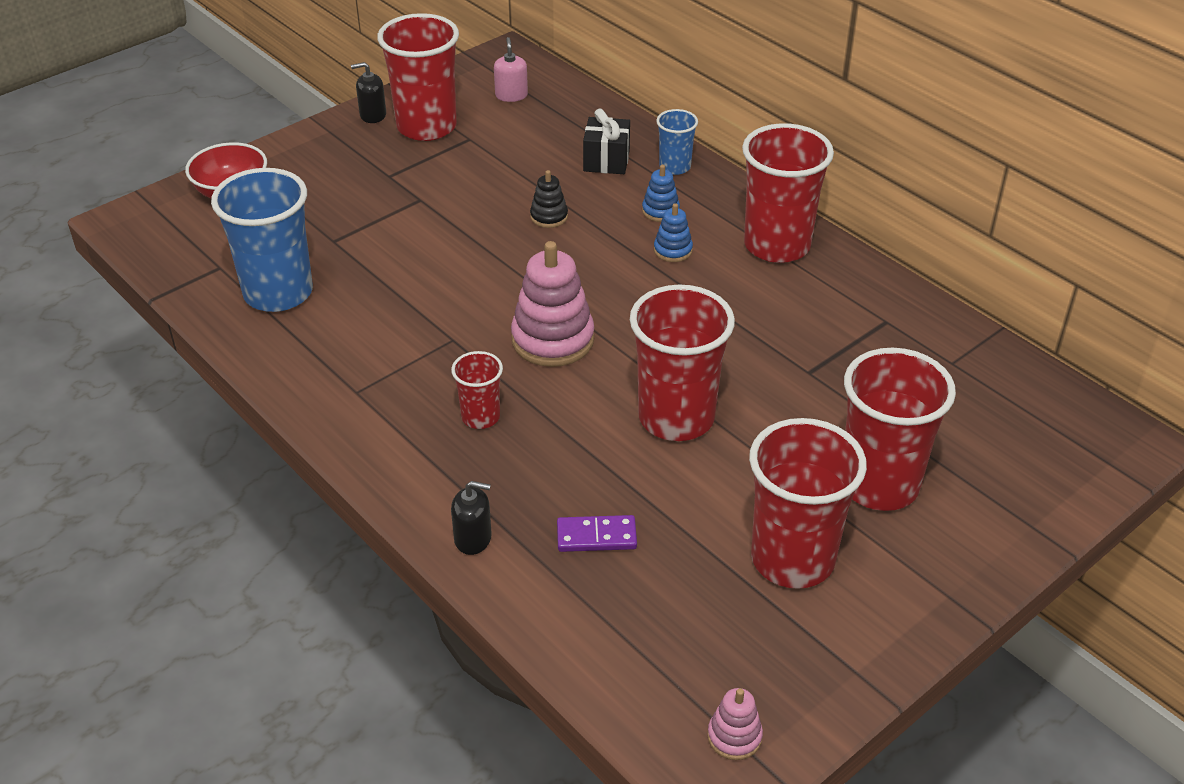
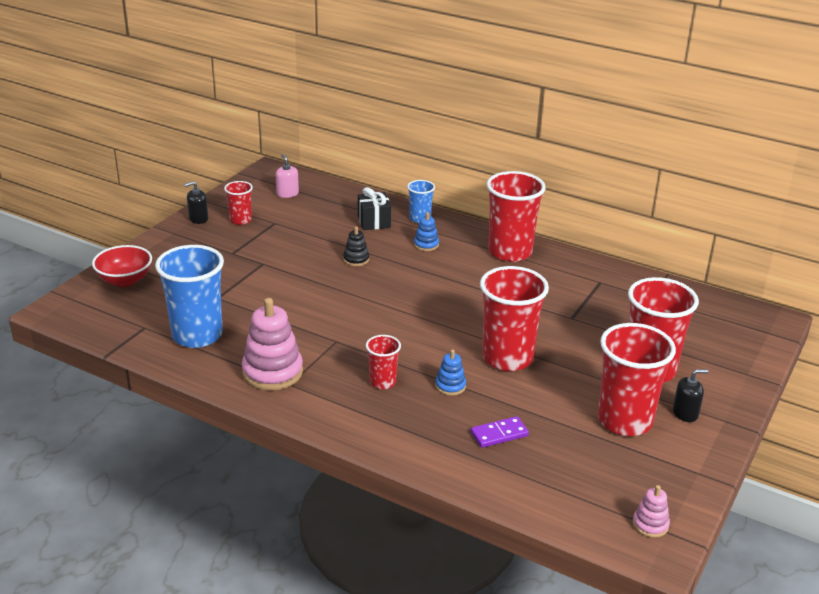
camera: 20 degrees left, 10 degrees down
(426, 127) = (240, 220): red cup -> red cup, size x0.51
(473, 538) = (421, 452): black soap dispenser -> black soap dispenser (685, 413)
(553, 339) = (402, 329): pink stacking toy -> pink stacking toy (272, 372)
(673, 250) = (447, 265): blue stacking toy -> blue stacking toy (450, 386)

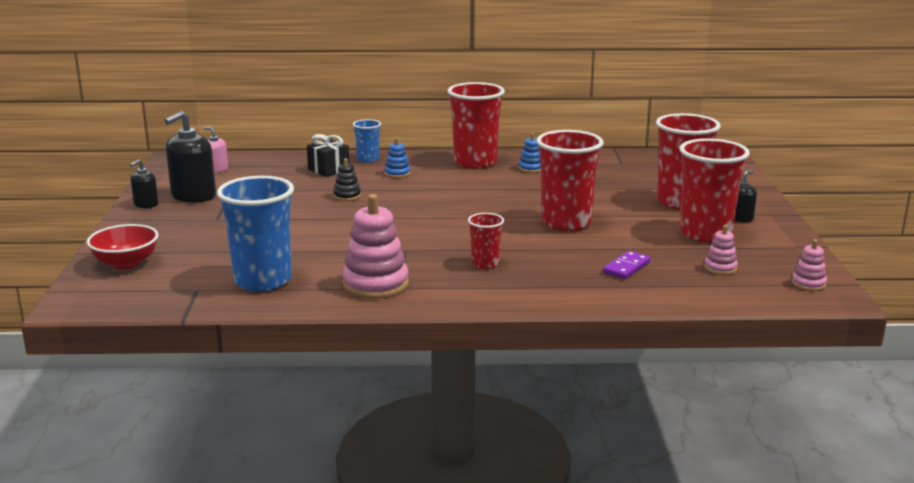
camera: 30 degrees left, 10 degrees down
(240, 220) = (193, 196): red cup -> black soap dispenser
(450, 386) = (545, 251): blue stacking toy -> blue stacking toy (531, 168)
(586, 470) = (720, 268): none -> pink stacking toy

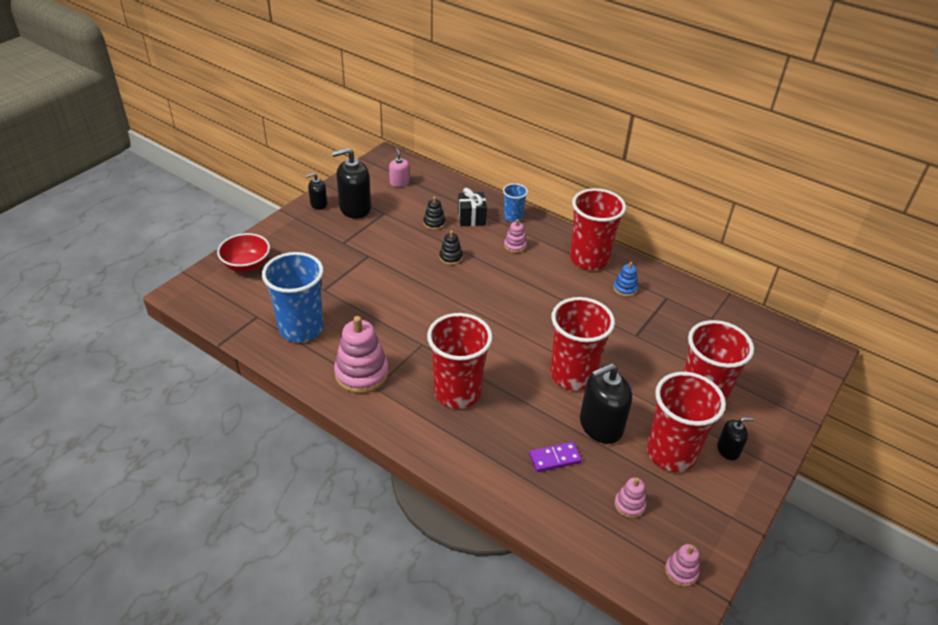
camera: 35 degrees right, 20 degrees up
(295, 182) = (434, 223): none -> black stacking toy
(397, 173) = (515, 246): blue stacking toy -> pink stacking toy
(485, 264) = (457, 392): red cup -> red cup, size x1.97
(632, 239) = (600, 425): none -> black soap dispenser

